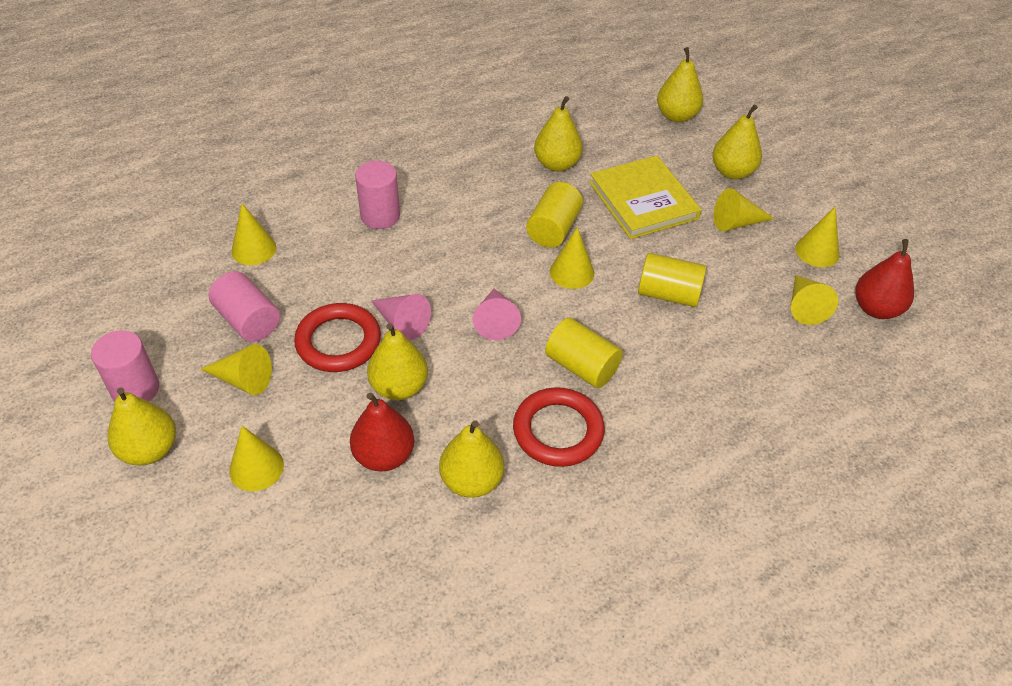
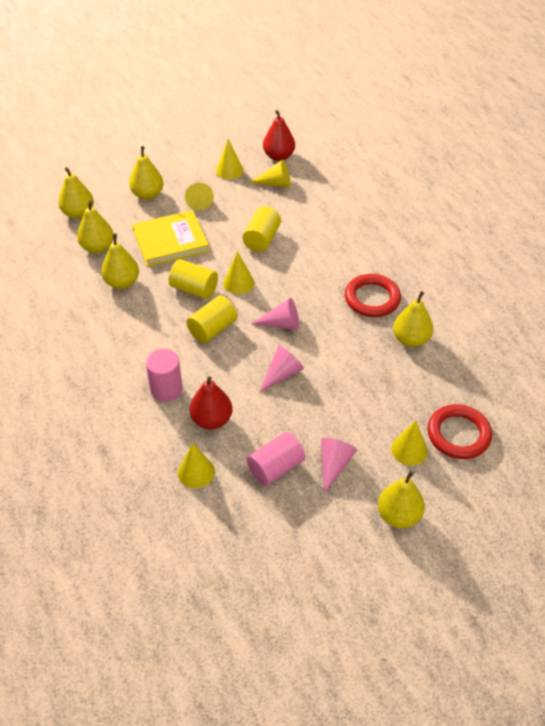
camera: 85 degrees left, 0 degrees up
(135, 389) = (344, 534): pink cylinder -> none
(243, 380) = (334, 465): yellow cone -> pink cone
(338, 342) = (298, 410): red ring -> red ring (458, 434)
(384, 455) = (395, 382): red pear -> red pear (211, 420)
(399, 387) = (339, 375): yellow pear -> yellow pear (97, 247)
(581, 366) = (322, 284): yellow cylinder -> yellow cylinder (212, 329)

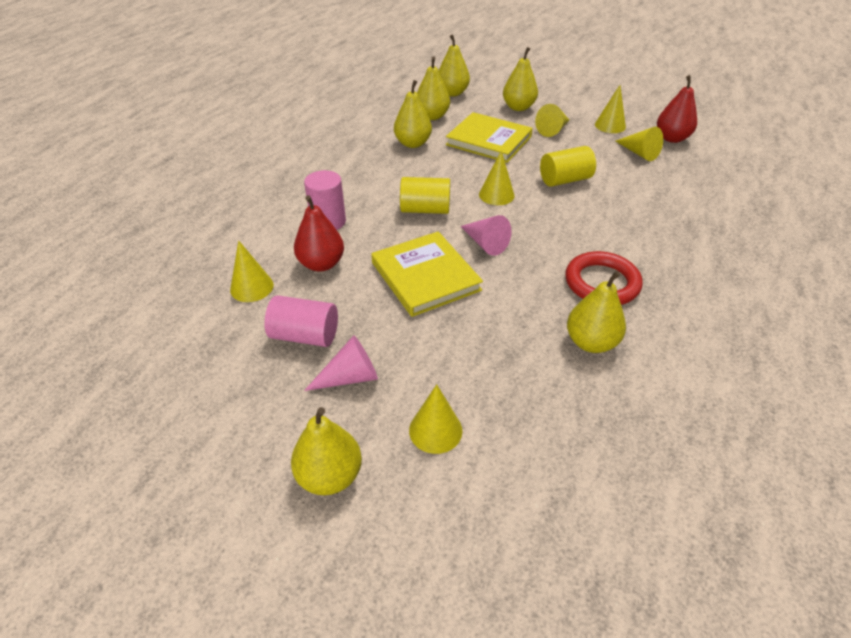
camera: 50 degrees right, 5 degrees down
(194, 289) = (455, 177): yellow cylinder -> none
(282, 374) = (425, 276): pink cone -> yellow book
(458, 434) = (509, 466): red ring -> none

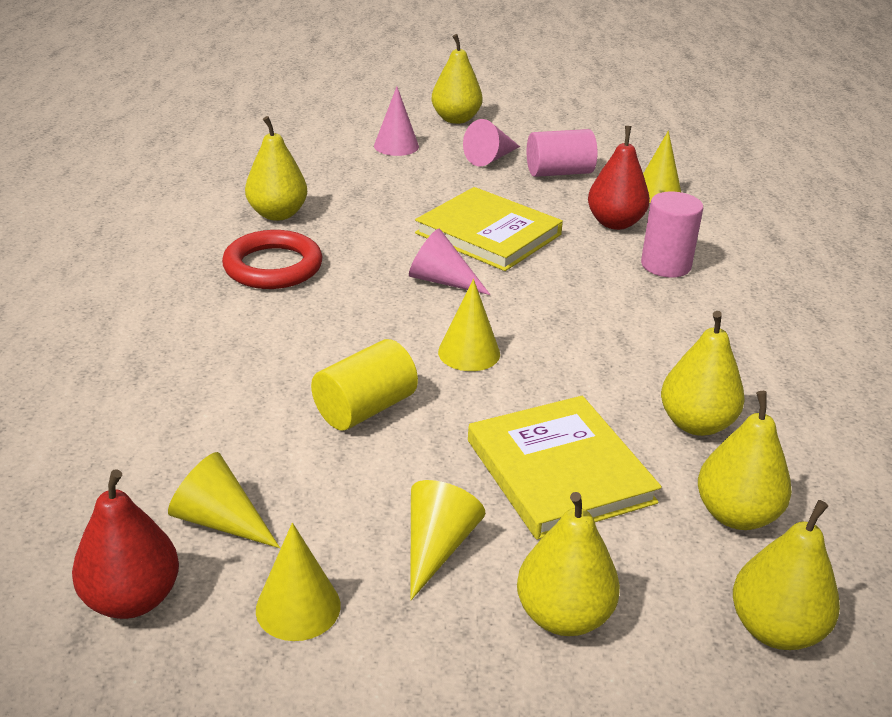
camera: 155 degrees right, 10 degrees down
(425, 209) = (557, 306): yellow cylinder -> none
(435, 430) = (396, 146): yellow cone -> pink cone
(489, 140) = (559, 471): yellow book -> yellow book turned 60 degrees clockwise

